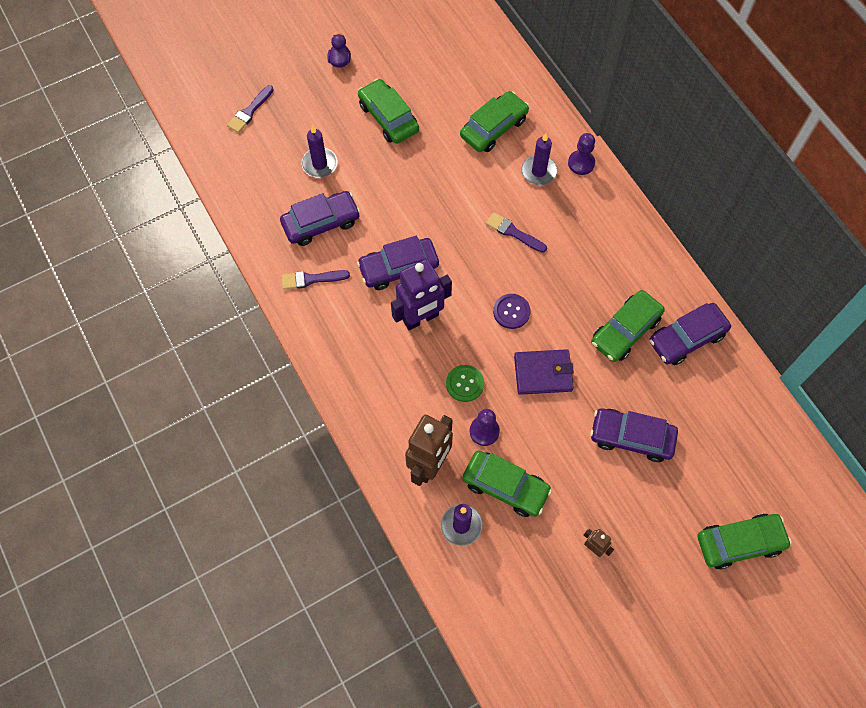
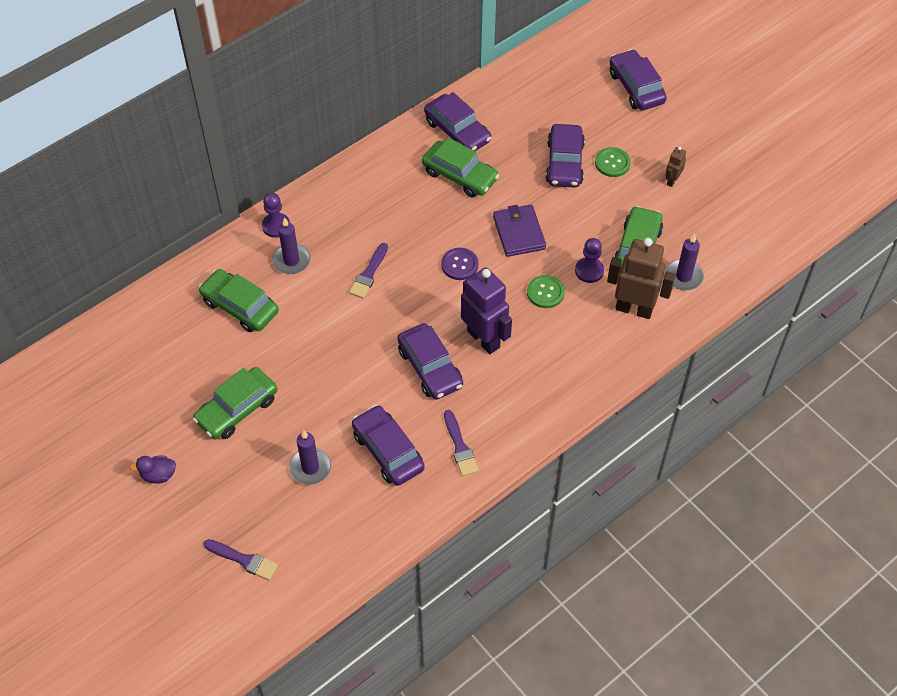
camera: 100 degrees left, 10 degrees down
(626, 488) = (612, 163): none -> green button
(739, 543) = (636, 87): green car -> purple car

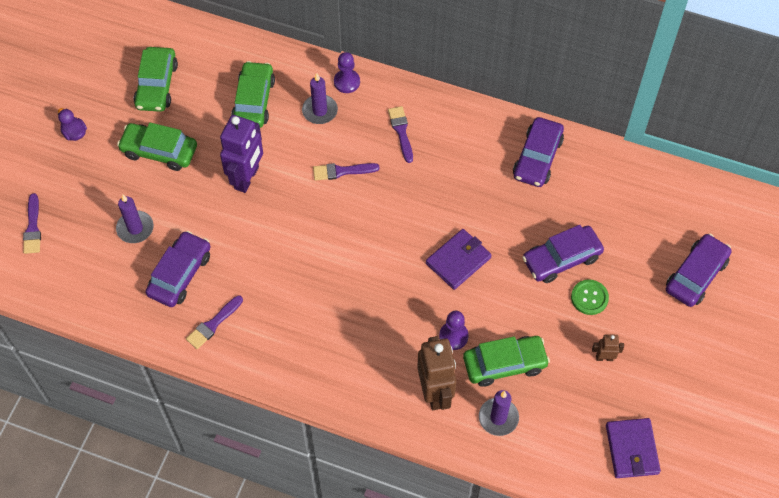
camera: 60 degrees right, 5 degrees up
(360, 211) = (401, 132): none -> purple brush
(430, 368) = (276, 263): purple car -> none
(459, 265) = (394, 232): purple button -> none
(460, 175) = (489, 184): green car -> green car (156, 85)
(484, 339) = (329, 289): purple robot -> purple robot (247, 178)
(545, 292) = (407, 312): green button -> none
(762, 203) = (631, 449): none -> purple wallet

